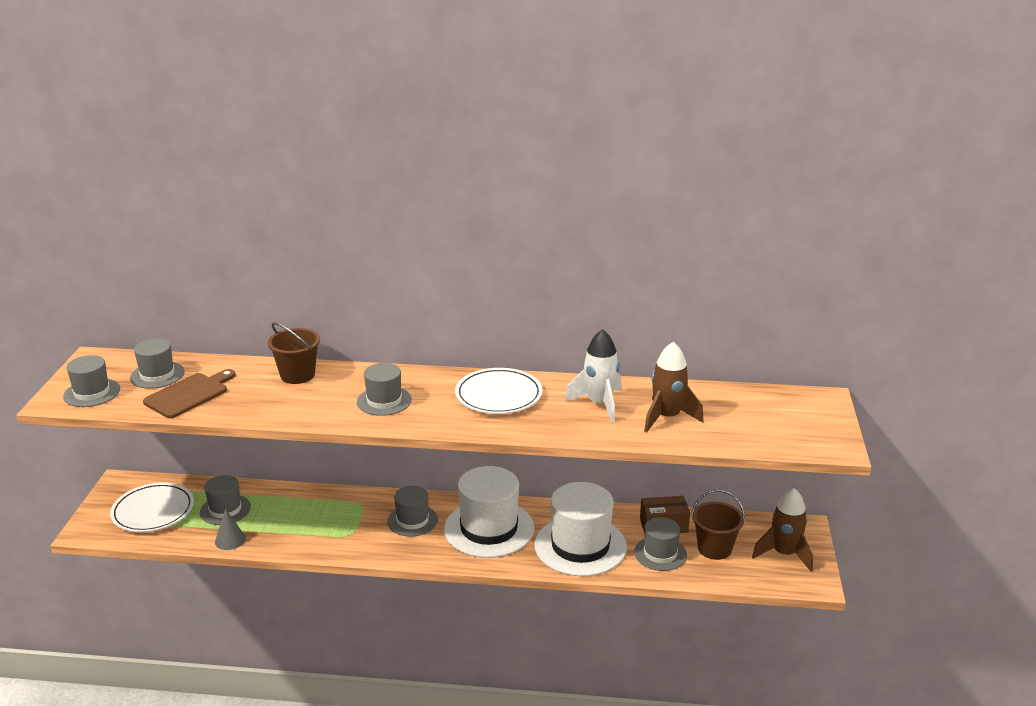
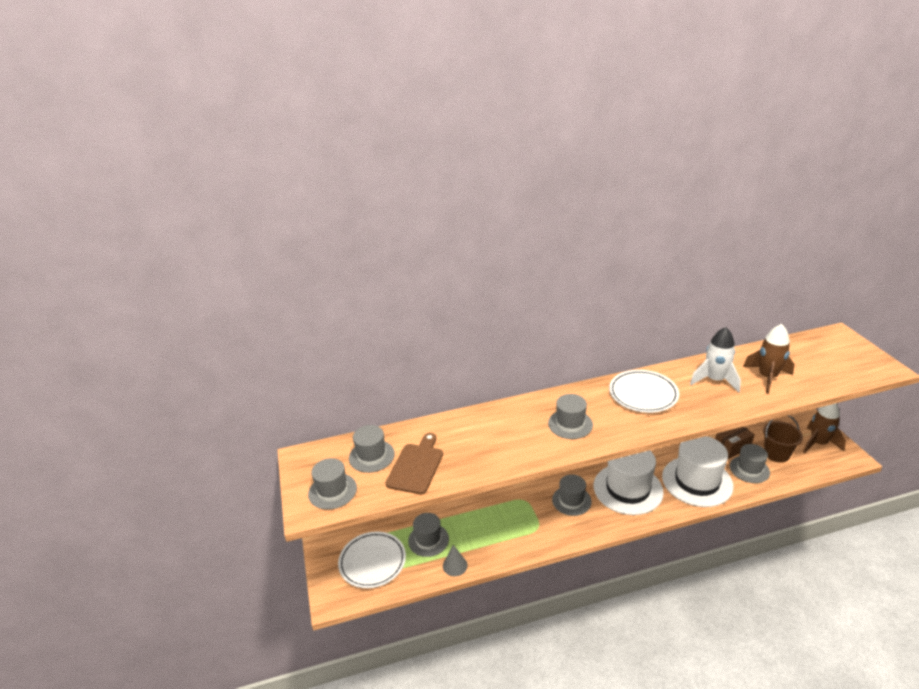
camera: 20 degrees left, 5 degrees up
(297, 375) = (483, 421): brown bucket -> none

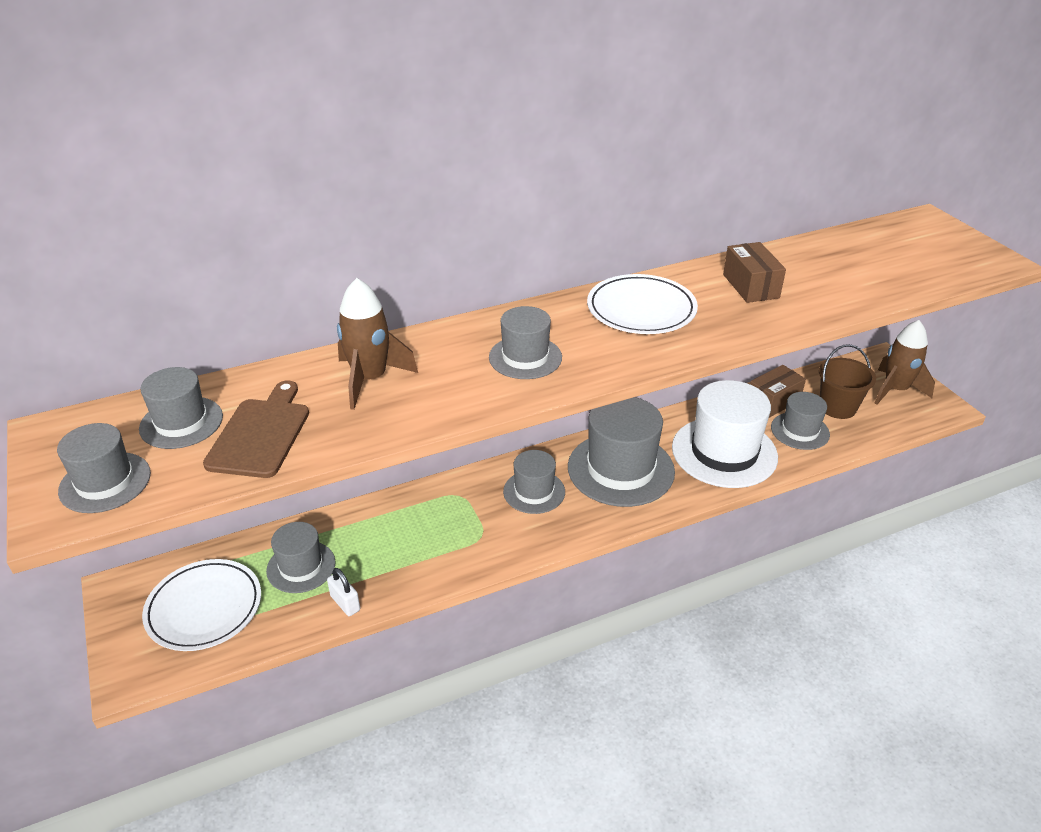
camera: 10 degrees left, 5 degrees up
(455, 565) = (345, 603): grey cone -> white padlock
(628, 489) = (620, 469): white hat -> grey hat
(714, 380) = (750, 286): white rocket -> brown box
(767, 377) = (829, 279): brown rocket -> brown rocket (370, 379)

